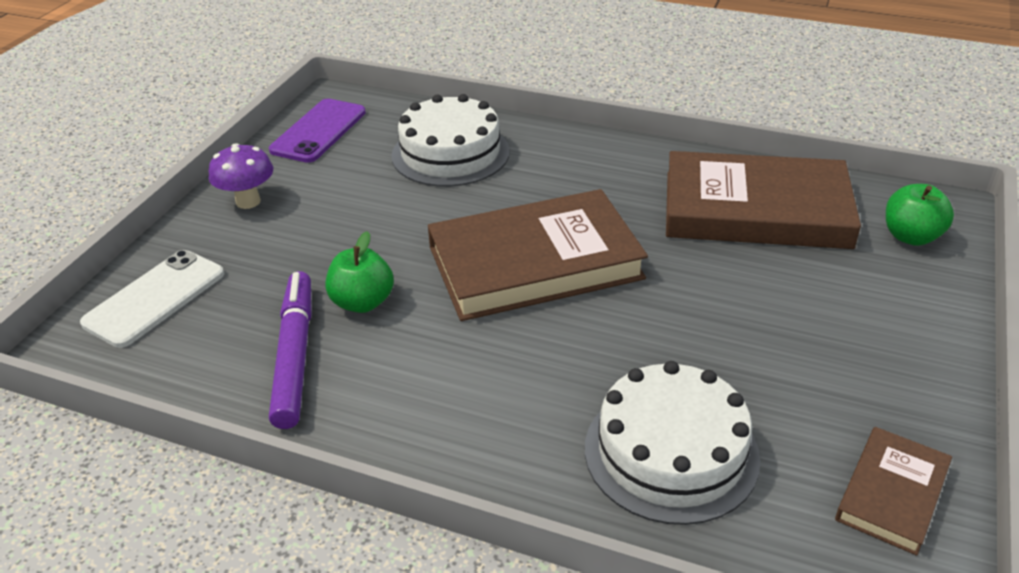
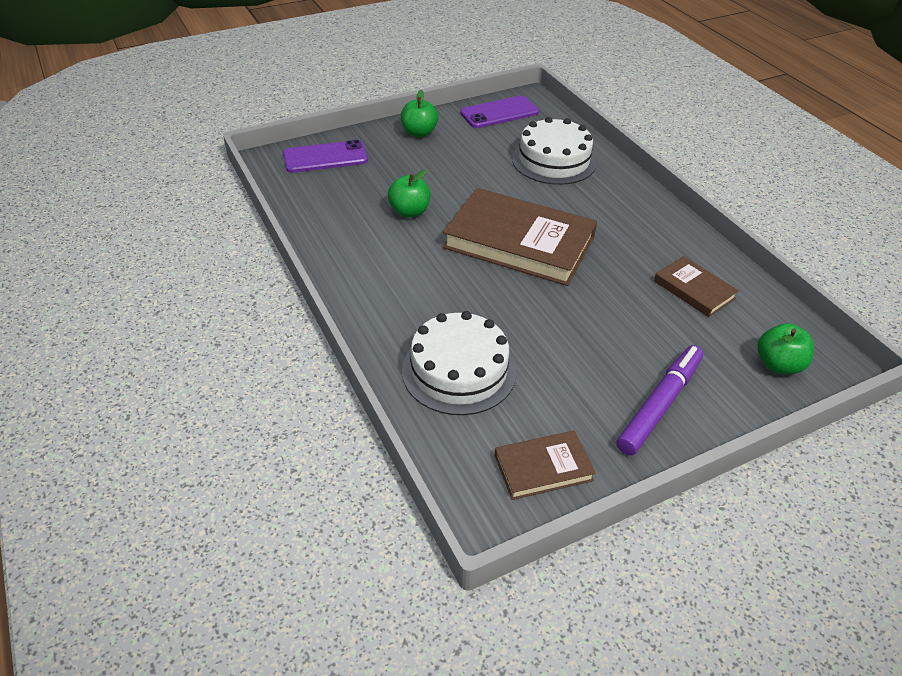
camera: 40 degrees right, 5 degrees up
(155, 298) = (325, 157): white phone -> purple phone
(248, 201) = (419, 133): purple mushroom -> green apple
(295, 355) = (350, 218): purple marker -> purple marker (659, 404)
(755, 210) = (694, 290): brown book -> brown book, size x0.49

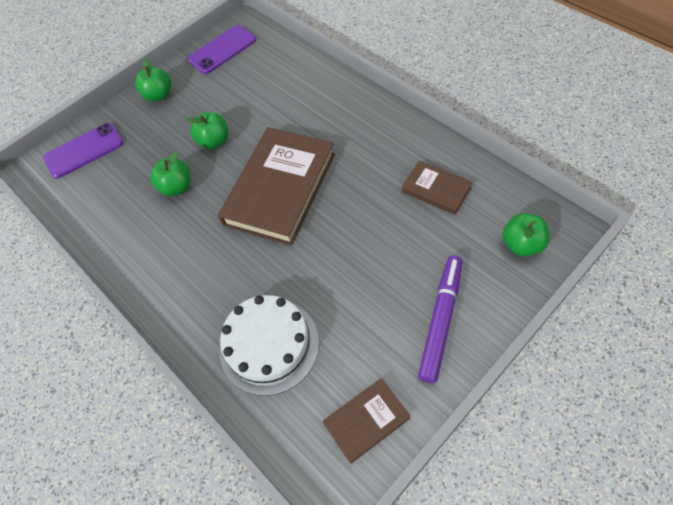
camera: 10 degrees left, 15 degrees up
(463, 184) = (214, 141): none -> green apple
(519, 242) = (280, 189): brown book -> brown book turned 75 degrees counterclockwise
(554, 160) = (284, 88): white cake -> none

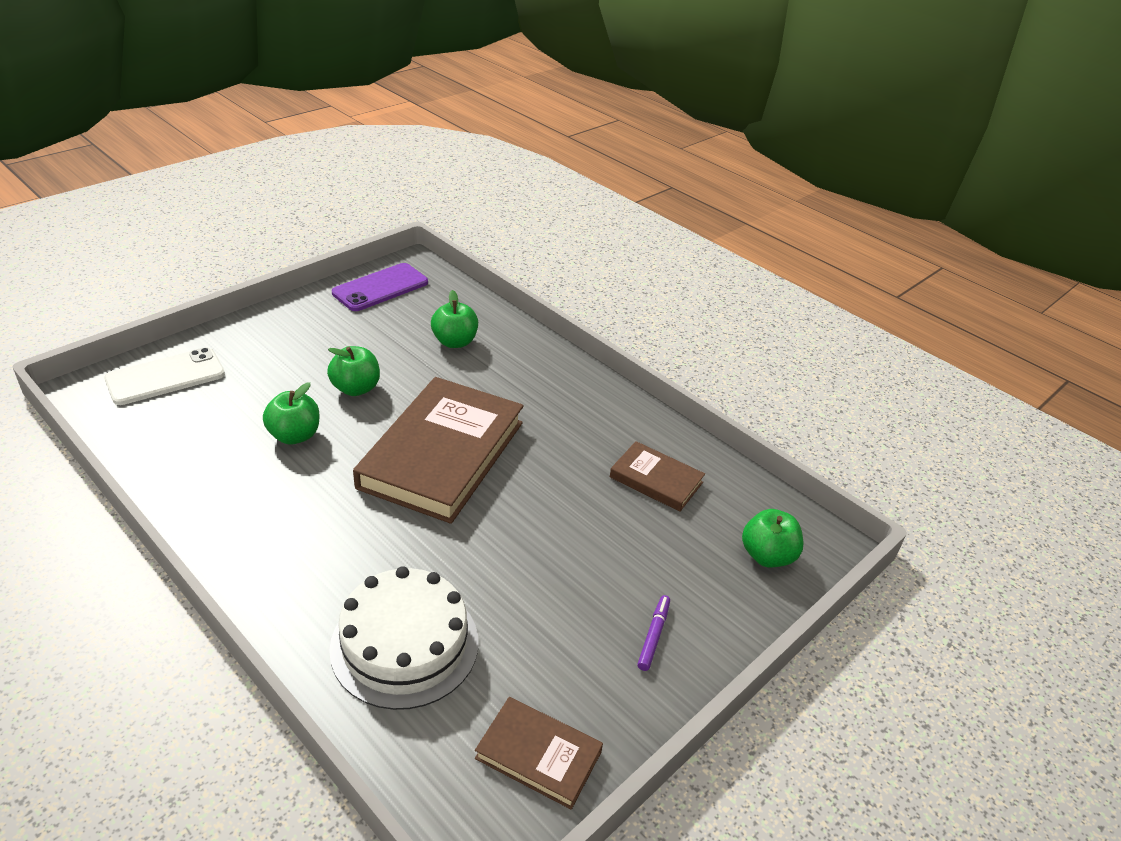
camera: 10 degrees left, 20 degrees down
(84, 150) = (165, 377): purple phone -> white phone
(159, 95) = (285, 326): green apple -> green apple (455, 342)
(366, 420) = (538, 755): brown book -> brown book turned 60 degrees clockwise
(440, 320) = (653, 636): purple marker -> purple marker, size x0.48

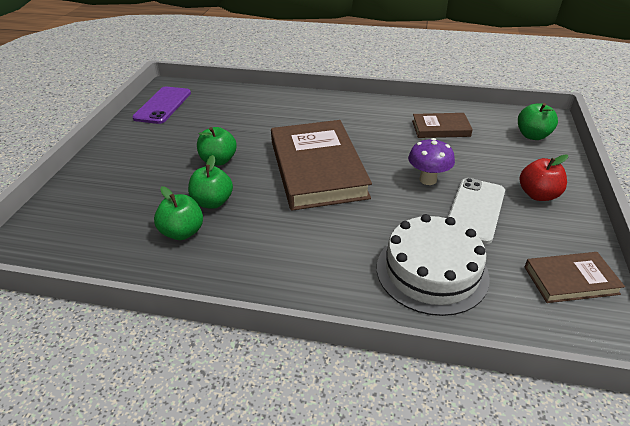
camera: 30 degrees left, 0 degrees up
(165, 377) = (70, 213): white phone -> white phone (475, 210)
(455, 342) = (247, 113): green apple -> green apple (182, 232)
(546, 538) = (428, 180): none -> purple mushroom
(653, 636) = (538, 195): purple marker -> red apple

